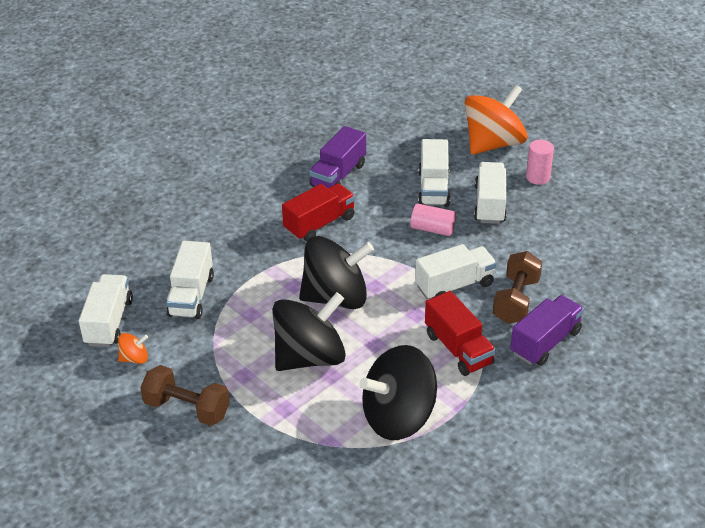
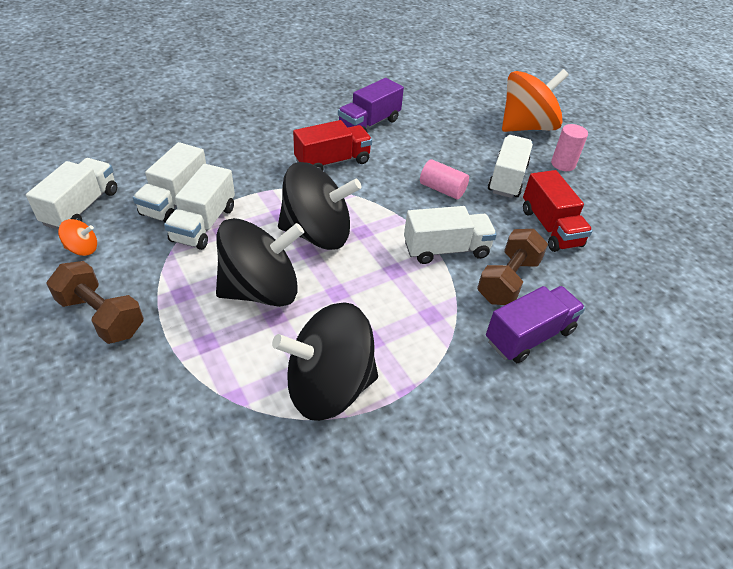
camera: 10 degrees right, 5 degrees up
(433, 188) = (456, 153): white truck -> white truck (204, 224)
(458, 349) = (427, 320): red truck -> red truck (550, 227)

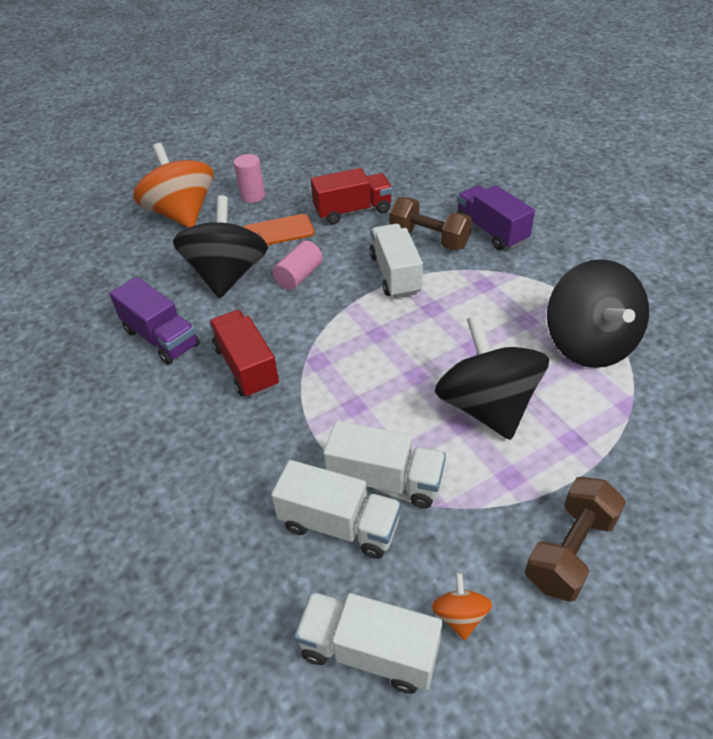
camera: 85 degrees left, 0 degrees up
(317, 234) = (387, 369): black spinning top -> black spinning top (227, 275)
(507, 179) = (278, 232): white truck -> orange phone

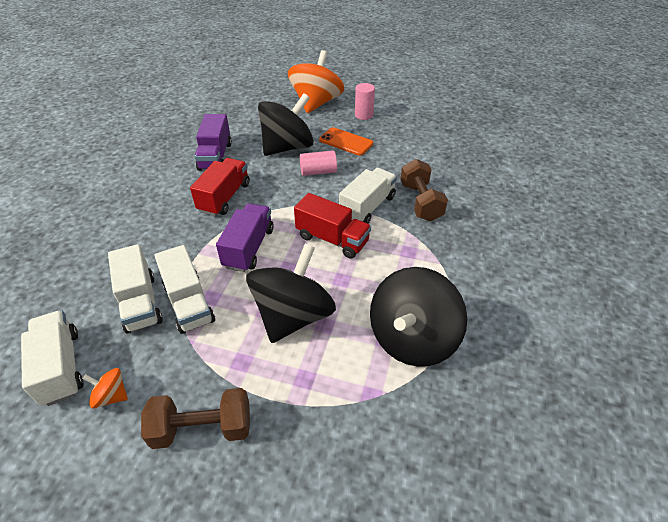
camera: 45 degrees right, 0 degrees up
(353, 211) = (403, 157): red truck -> red truck (332, 239)
(460, 616) = (111, 396): orange spinning top -> orange spinning top turned 120 degrees counterclockwise
(491, 231) = (468, 225): purple truck -> purple truck (249, 248)

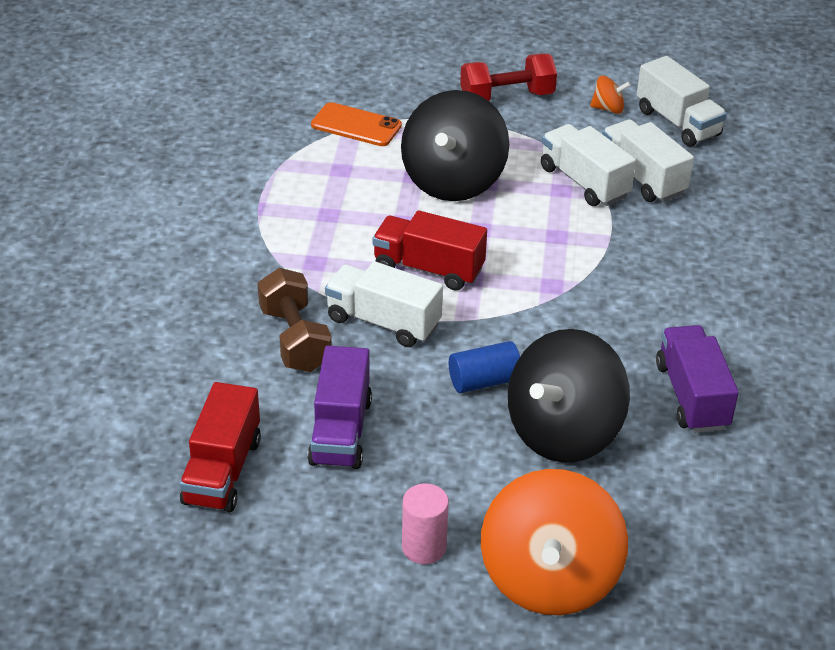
camera: 170 degrees right, 5 degrees down
(202, 428) = (507, 97): brown dumbbell -> red dumbbell
(224, 197) = (624, 317): red truck -> red truck (222, 471)
(249, 248) = (544, 247): purple truck -> purple truck (340, 431)
(318, 172) = (484, 381): pink cylinder -> blue cylinder
(346, 142) = (448, 459): orange phone -> orange phone (356, 125)
(367, 207) = (383, 322): white truck -> white truck turned 90 degrees clockwise
(412, 338) = (311, 172): black spinning top -> none

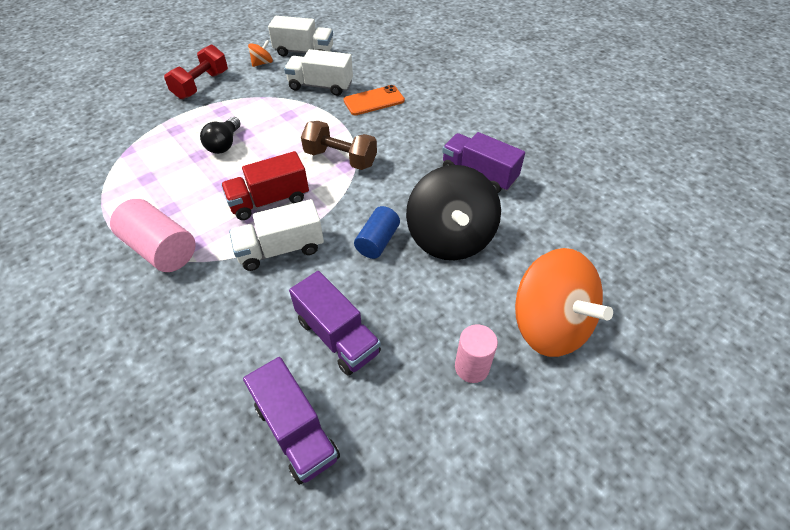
camera: 45 degrees left, 10 degrees up
(222, 471) = (296, 431): red truck -> purple truck
(281, 247) = (161, 249): none -> pink cylinder
(295, 339) = (239, 300): brown dumbbell -> brown dumbbell (340, 158)
(356, 125) = (127, 147): orange phone -> orange phone (374, 101)
(453, 181) = (224, 144): black spinning top -> black light bulb
(584, 182) = (295, 104): white truck -> none

